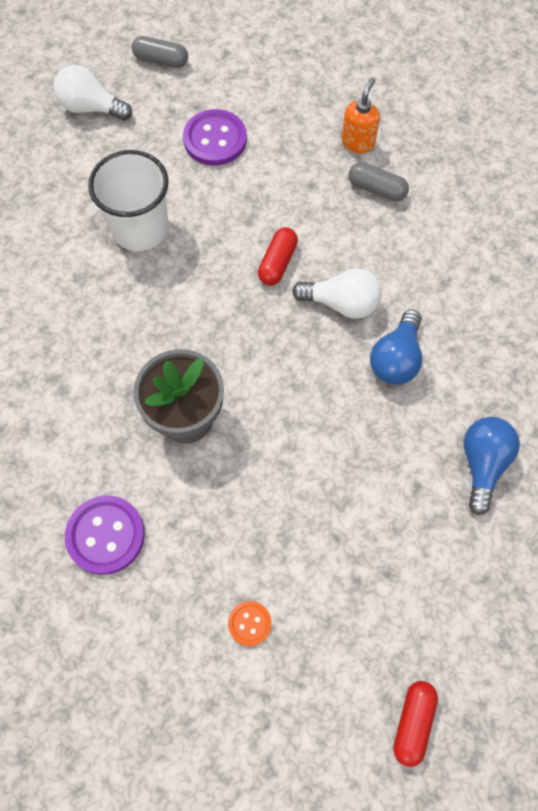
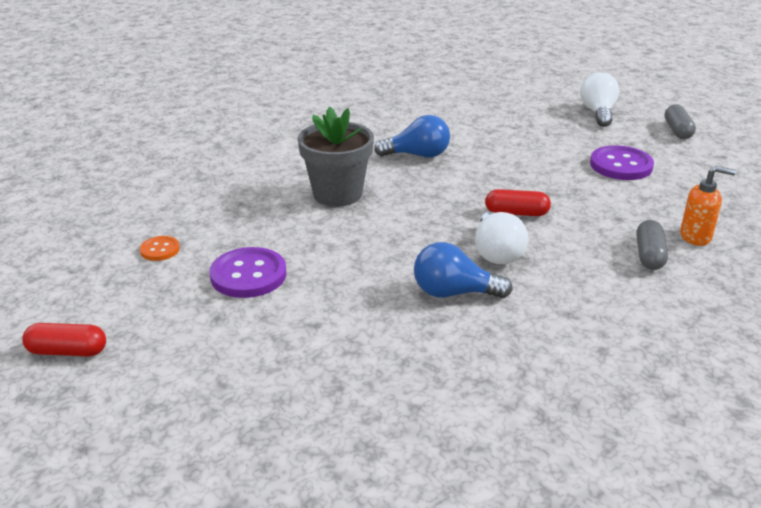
camera: 75 degrees right, 35 degrees down
(105, 535) = (225, 178): purple button -> purple button (248, 275)
(140, 228) = (501, 149): white cup -> none
(482, 464) = (356, 367): blue light bulb -> blue light bulb (417, 155)

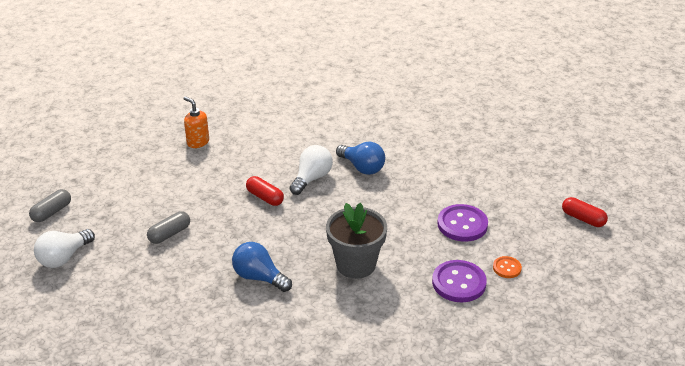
camera: 145 degrees left, 5 degrees up
(621, 165) = (145, 202): purple button -> purple button (459, 283)
(649, 255) = (238, 144): grey capsule -> grey capsule (169, 234)

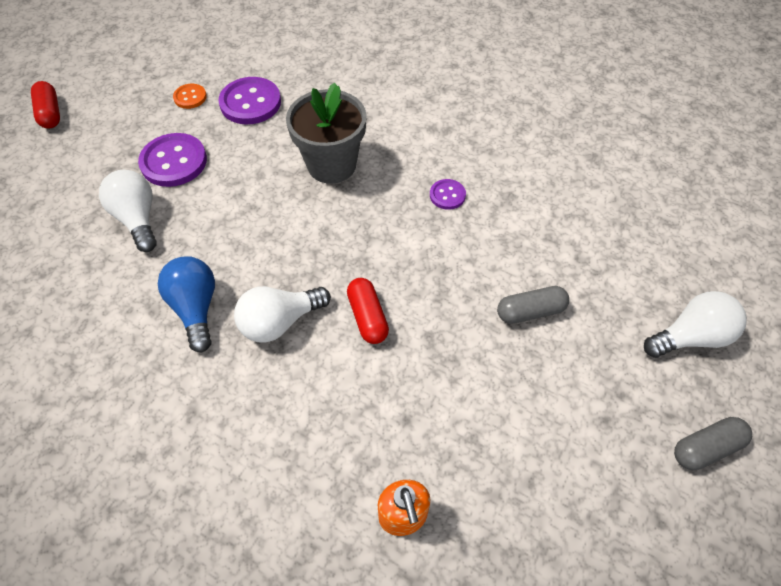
camera: 150 degrees left, 20 degrees up
(259, 277) = (447, 195): blue light bulb -> purple button
(443, 189) = (138, 219): none -> white light bulb

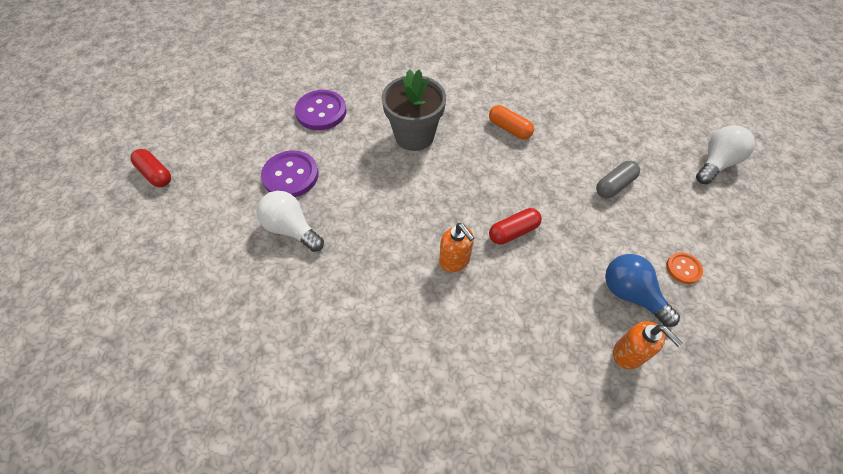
camera: 25 degrees left, 0 degrees up
(190, 97) = (269, 123): orange button -> orange button (683, 268)
(196, 308) = (385, 276): blue light bulb -> blue light bulb (631, 294)
(280, 322) = (455, 260): white light bulb -> orange soap dispenser
(367, 317) = (513, 232): red capsule -> red capsule turned 75 degrees counterclockwise
(447, 195) = (509, 129): purple button -> orange capsule
(706, 448) = (769, 227): grey capsule -> none

